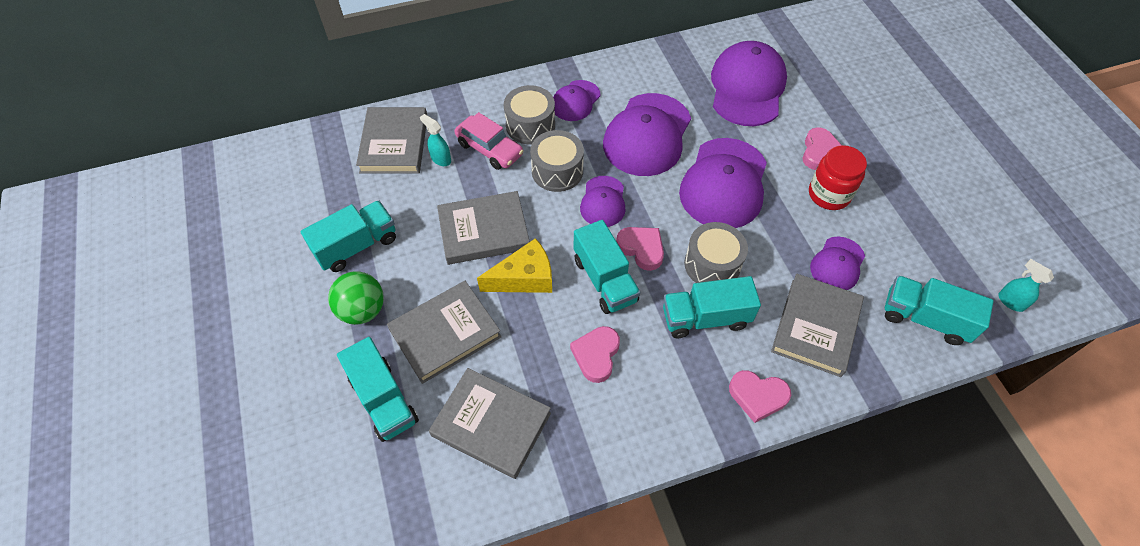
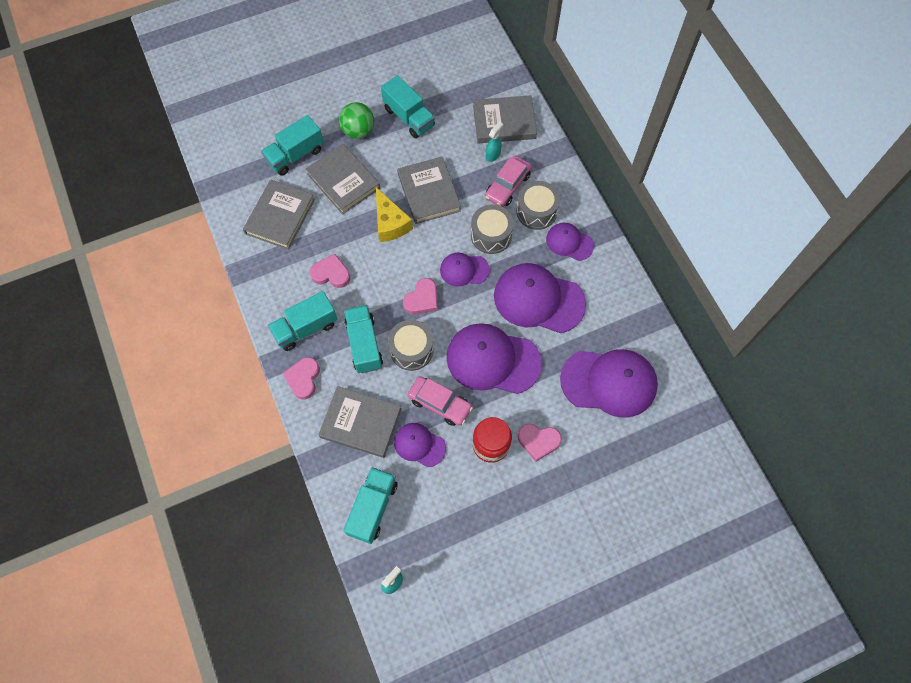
camera: 85 degrees right, 10 degrees up
(605, 280) = (392, 275): turquoise truck -> turquoise truck (306, 328)
(782, 239) = (440, 403): none -> pink car

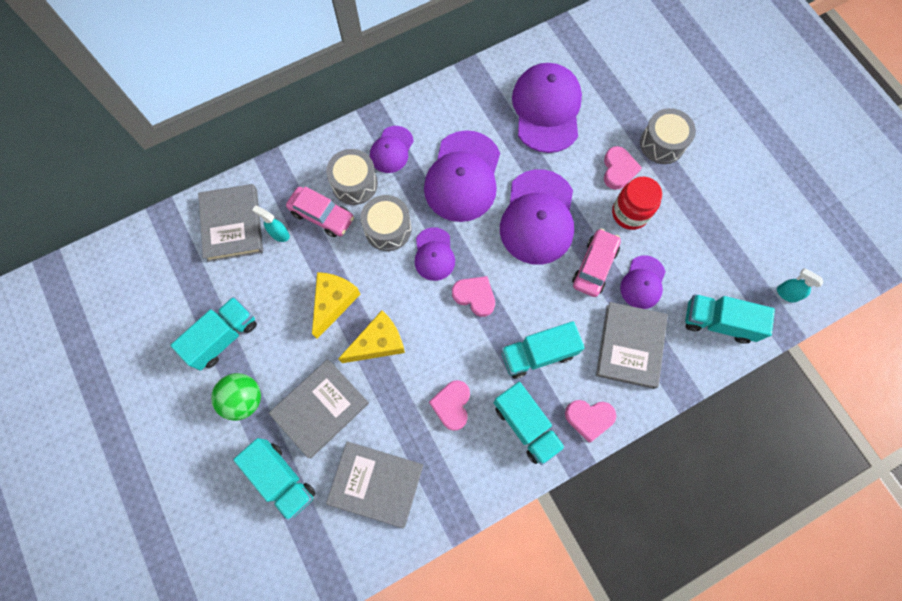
camera: 95 degrees left, 5 degrees up
(411, 350) = (537, 301): grey drum -> grey drum (662, 144)
(428, 192) = (333, 302): grey book -> yellow cheese

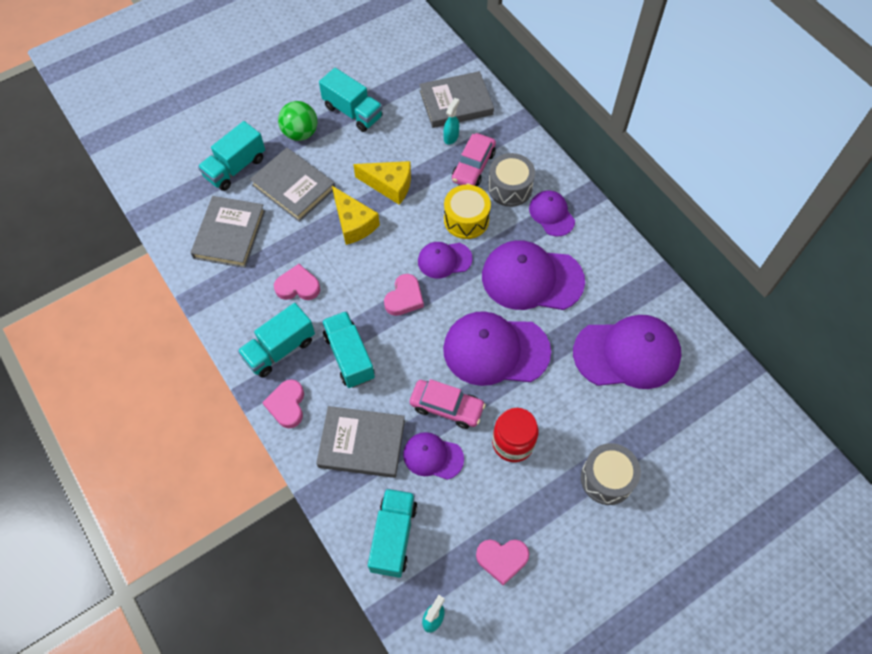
camera: 85 degrees right, 10 degrees down
(388, 229) = (466, 219): grey drum -> yellow drum
(391, 150) = (551, 214): purple cap -> purple cap turned 45 degrees clockwise
(618, 170) = (564, 430): pink heart -> pink heart (502, 559)

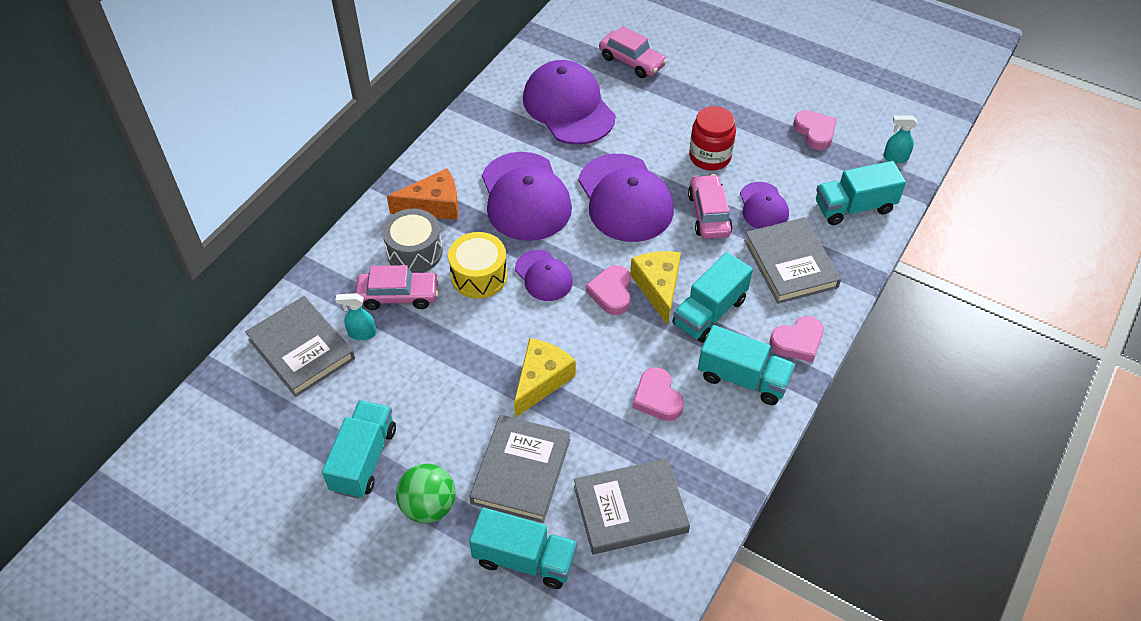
camera: 115 degrees left, 10 degrees down
(389, 185) = (467, 367): yellow cheese -> yellow cheese (658, 288)
(404, 298) = (611, 293): pink heart -> pink heart turned 90 degrees counterclockwise
(551, 214) = (434, 205): purple cap -> orange cheese
(607, 478) = (698, 90): grey drum -> none
(671, 437) = (632, 61): none -> pink car

